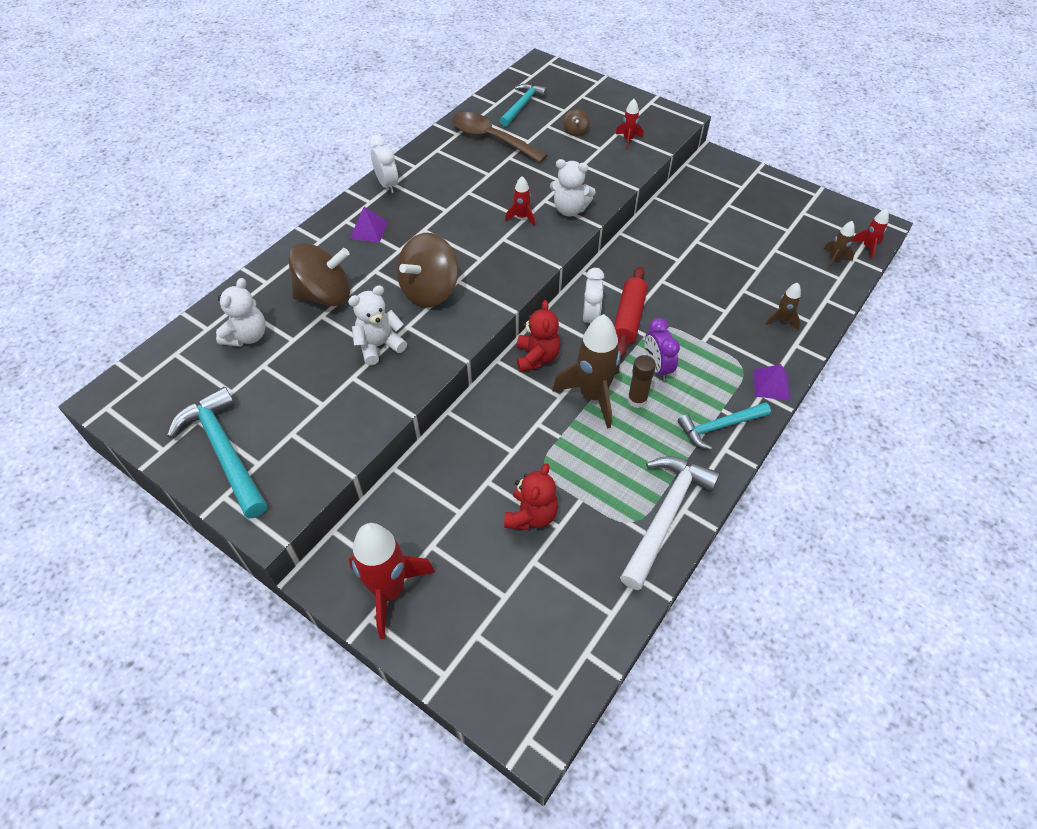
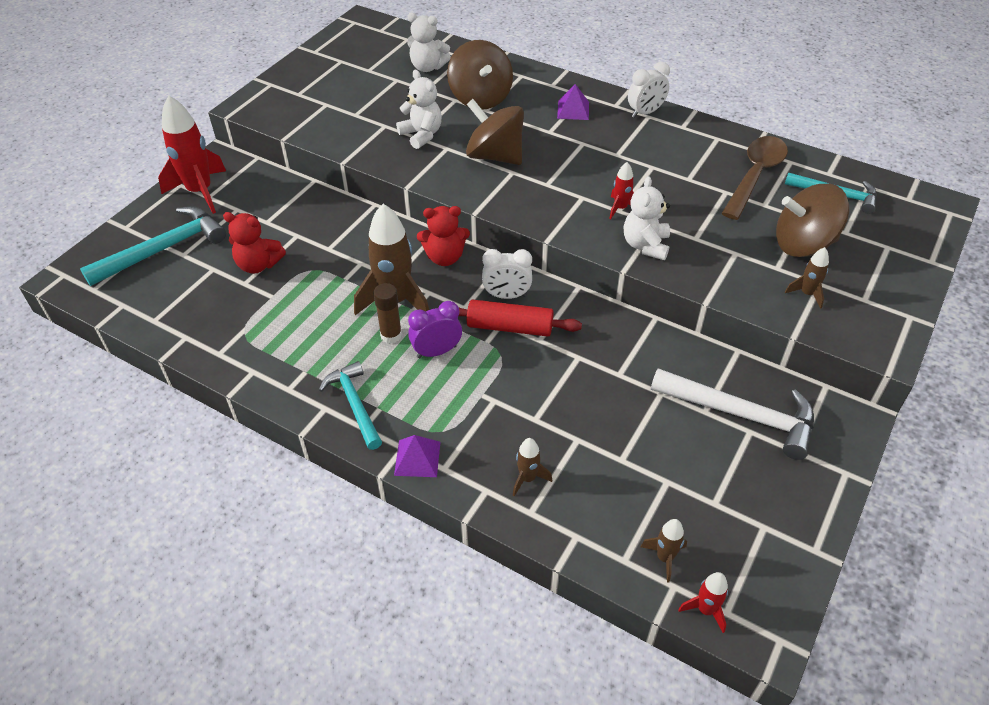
camera: 85 degrees right, 5 degrees down
(224, 450) = (311, 77): turquoise hammer -> turquoise hammer (164, 249)
(575, 131) = (803, 244): brown spinning top -> brown spinning top, size x2.33
(628, 140) = (807, 294): red rocket -> brown rocket
(666, 515) = (248, 357): white hammer -> white hammer (742, 415)

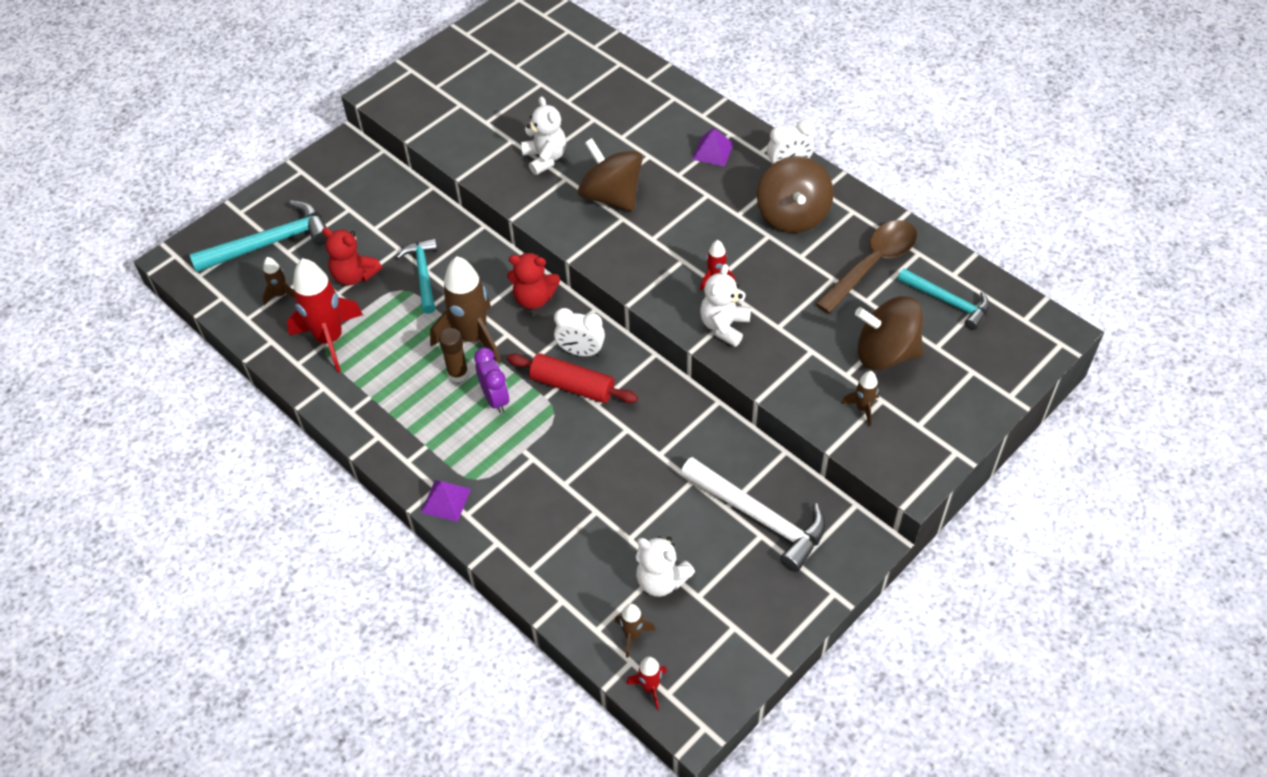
camera: 15 degrees right, 5 degrees up
(200, 192) = (318, 183): red rocket -> red rocket (330, 339)
(354, 404) = (405, 437): turquoise hammer -> turquoise hammer (423, 274)
(428, 67) = (578, 72): white teddy bear -> white teddy bear (661, 580)
(436, 351) = (495, 399): purple clock -> purple clock turned 75 degrees clockwise
(480, 98) = (620, 121): brown spinning top -> brown spinning top (792, 215)
(527, 478) = (537, 539): brown rocket -> brown rocket (281, 294)

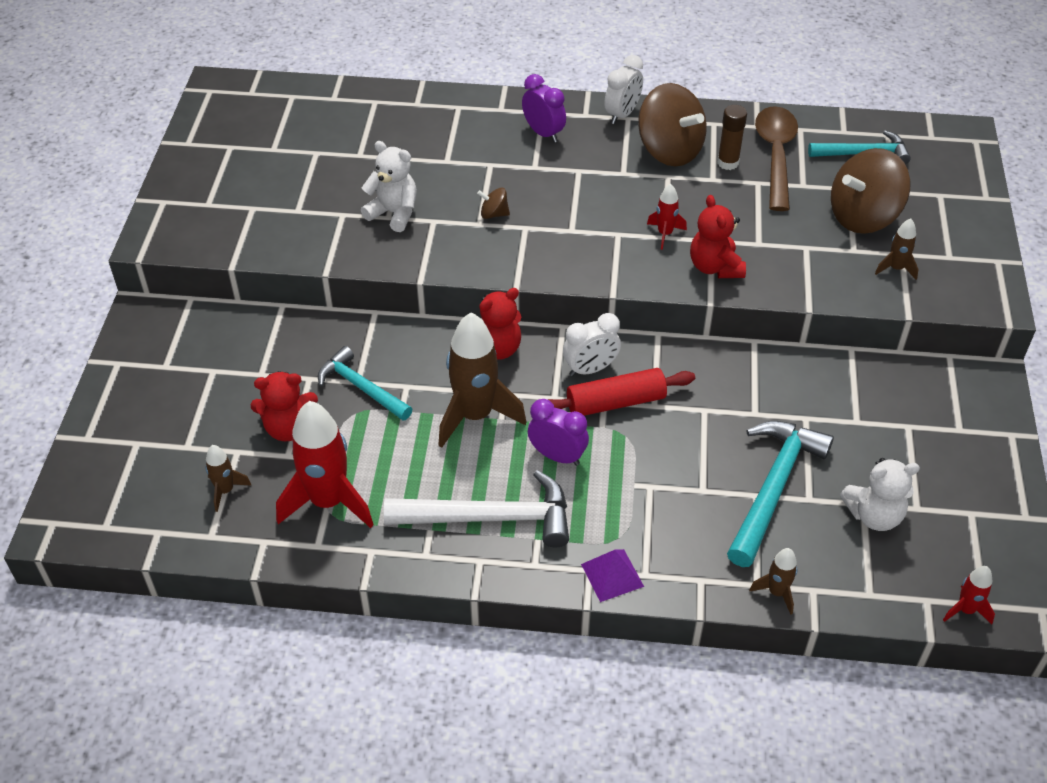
camera: 40 degrees left, 5 degrees down
(271, 243) = (158, 448): turquoise hammer -> turquoise hammer (774, 487)
(458, 374) = (496, 456): brown glue stick -> brown glue stick (728, 163)
(611, 196) = (494, 214): brown spinning top -> brown spinning top, size x0.43
(632, 635) = (903, 577): brown rocket -> brown rocket (776, 592)
(713, 151) = (543, 133): purple pyramid -> purple clock
(724, 326) = (715, 267): white teddy bear -> red teddy bear
(760, 518) = (892, 413): white hammer -> white hammer (491, 518)

